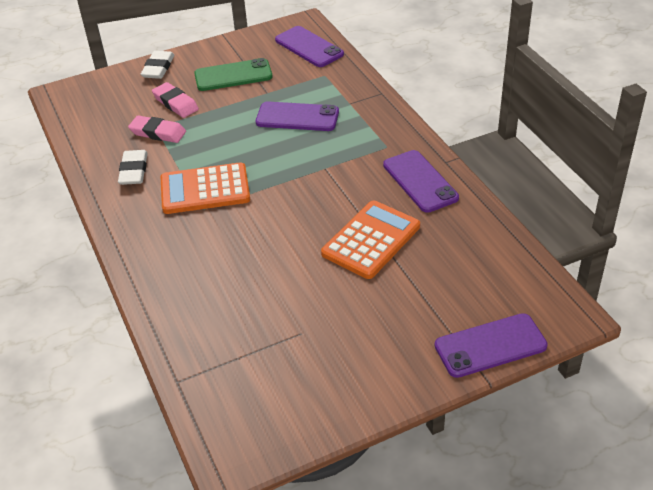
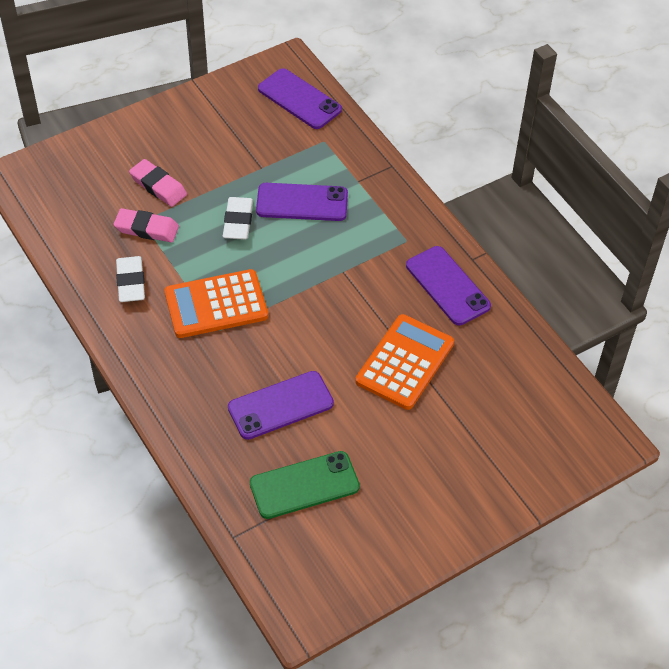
camera: 10 degrees left, 10 degrees up
(158, 68) = (126, 134): white eraser -> white eraser (238, 221)
(233, 75) = (218, 143): green phone -> green phone (304, 485)
(490, 346) = (536, 480): purple phone -> purple phone (280, 405)

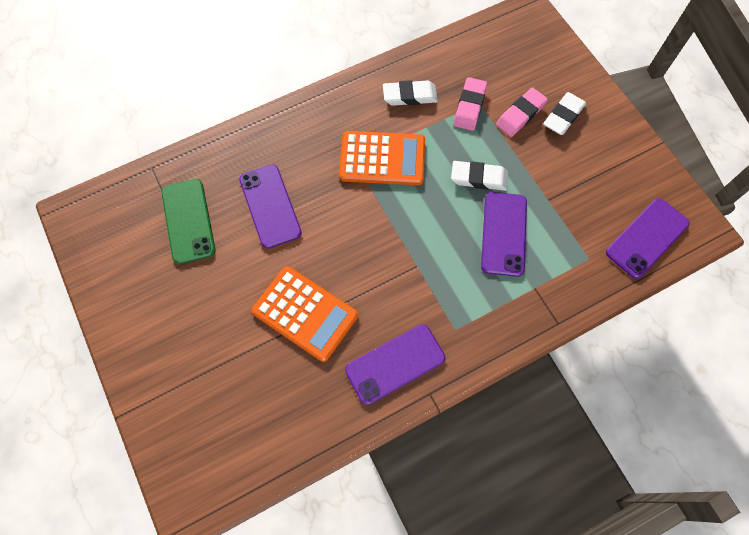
camera: 95 degrees right, 15 degrees up
(160, 152) = (563, 116): none -> white eraser
(216, 304) = (382, 159): orange calculator -> orange calculator turned 105 degrees clockwise

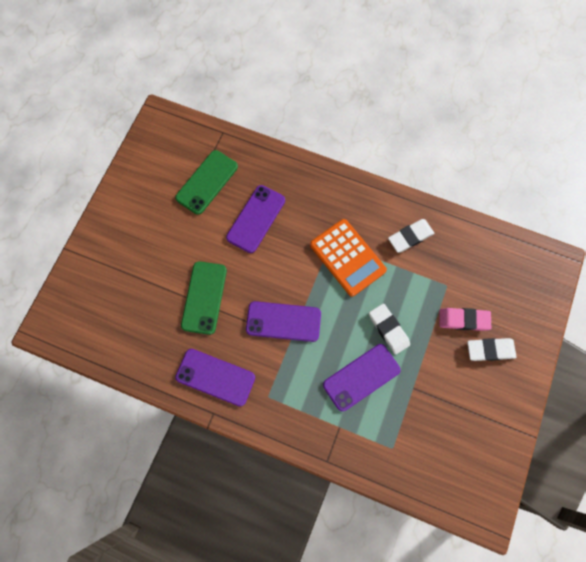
camera: 50 degrees right, 5 degrees up
(305, 313) = (204, 297): orange calculator -> green phone
(410, 96) = (410, 237): white eraser -> white eraser turned 75 degrees counterclockwise
(469, 106) = (438, 281): pink eraser -> none
(647, 238) = (444, 479): purple phone -> purple phone (283, 321)

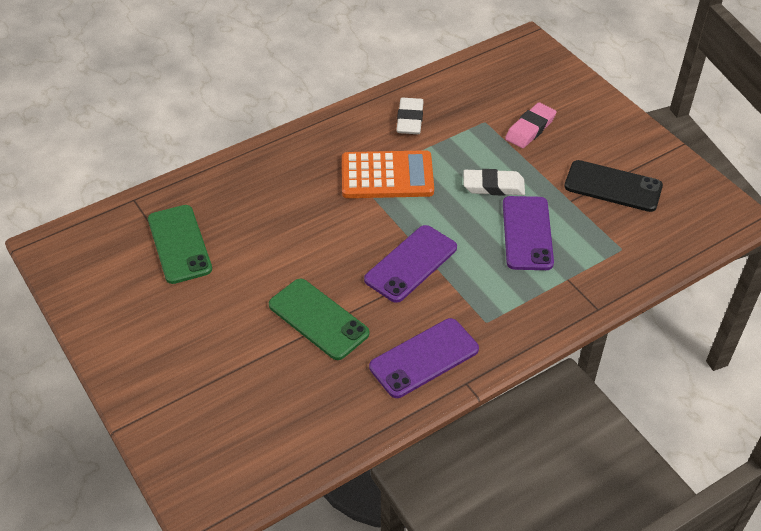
camera: 55 degrees left, 25 degrees down
(256, 219) = (269, 225): purple phone -> none
(449, 409) = (613, 186): none -> black phone
(490, 350) = (575, 127): white eraser -> none

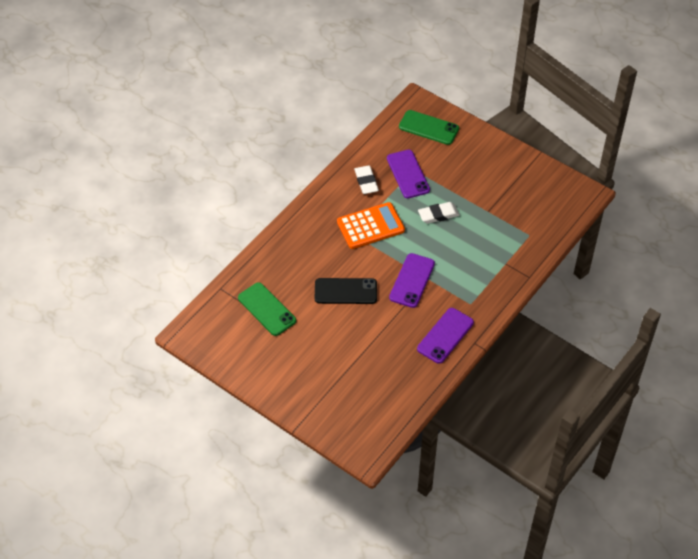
camera: 20 degrees left, 5 degrees up
(318, 319) = (374, 331): green phone -> green phone (428, 128)
(527, 233) = (471, 241): purple phone -> purple phone (408, 174)
(530, 129) = (444, 167): pink eraser -> none
(613, 186) = (509, 194): black phone -> black phone (345, 291)

